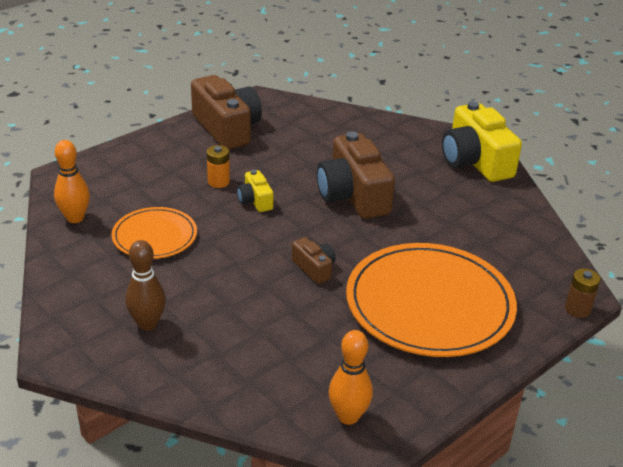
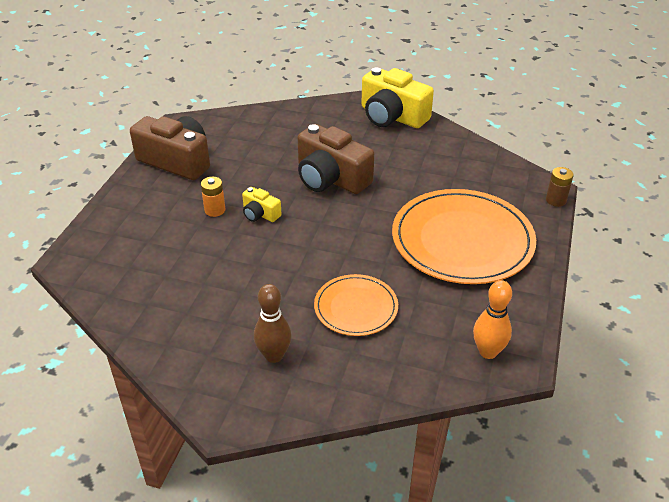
camera: 30 degrees left, 5 degrees up
(75, 218) = (120, 294): orange bowling pin -> none
(154, 236) = (206, 279): orange plate -> orange plate (356, 307)
(314, 268) = (358, 250): brown camera -> none

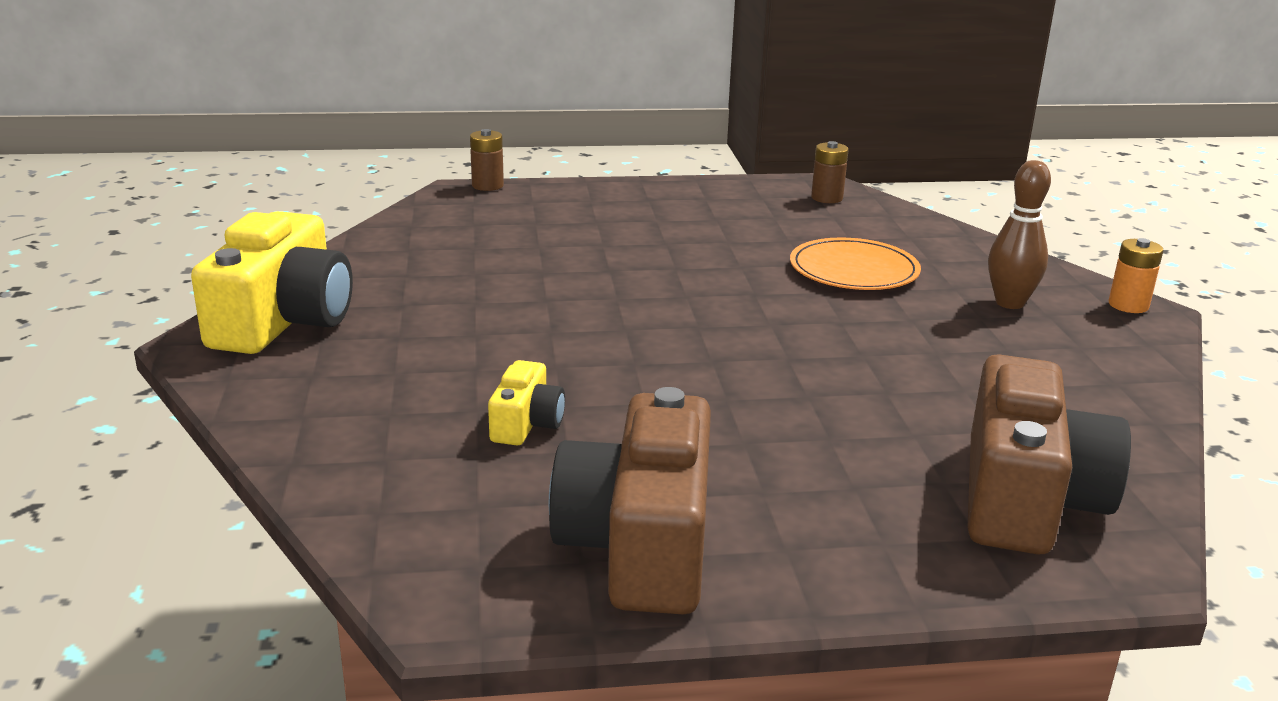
camera: 115 degrees left, 15 degrees down
(215, 210) = (770, 434): orange battery -> orange battery (1128, 305)
(260, 214) = (732, 384): yellow camera -> yellow camera (526, 423)
(331, 178) = (558, 341): brown camera -> brown camera (1026, 498)
(462, 240) = (636, 227): orange plate -> none
(488, 352) = (827, 198): orange bowling pin -> brown battery

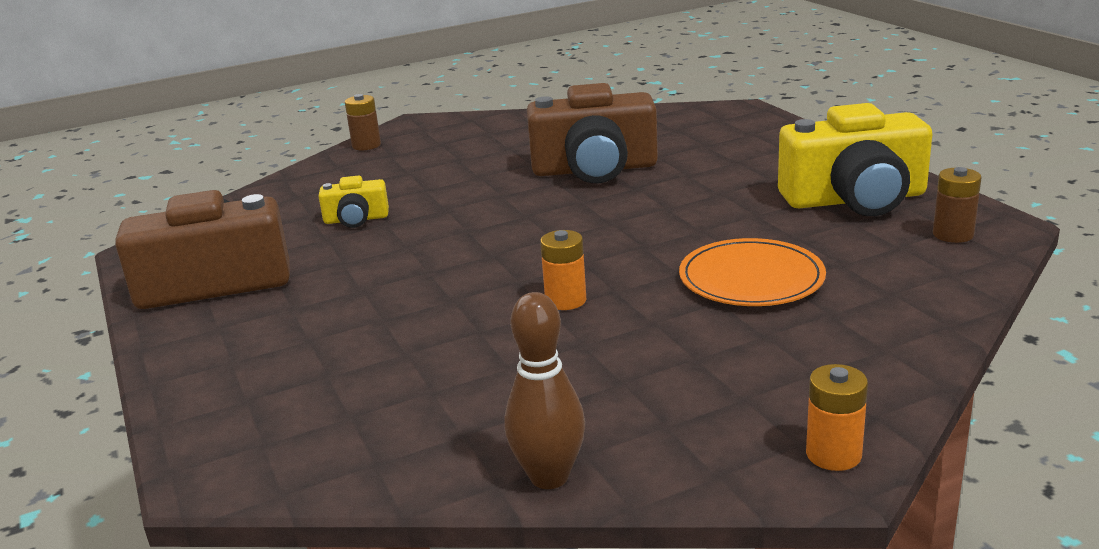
camera: 75 degrees right, 0 degrees up
(283, 320) = (459, 129): yellow camera -> yellow camera (855, 199)
(487, 186) = (765, 113): brown battery -> brown battery (366, 145)
(847, 344) = (565, 300): none -> orange battery
(1009, 303) = (752, 371): brown bowling pin -> brown bowling pin (549, 477)
(1026, 498) = (312, 416): brown camera -> brown camera (594, 169)

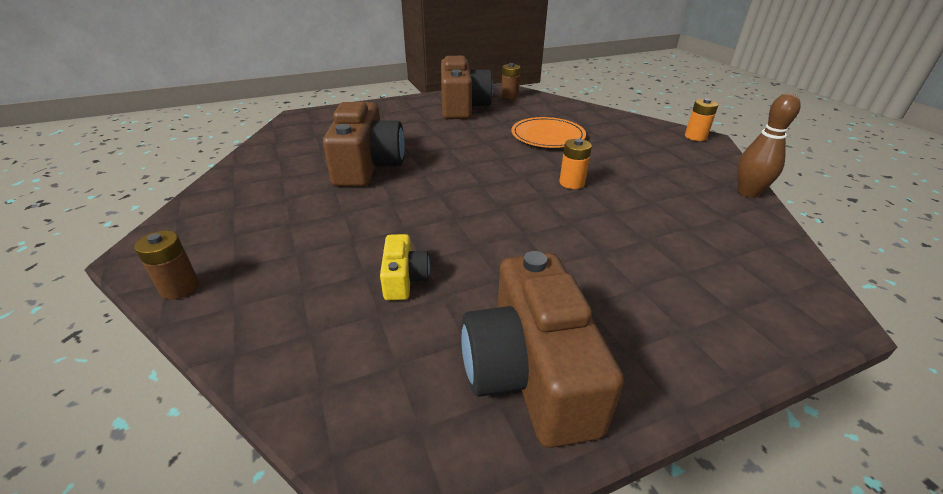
camera: 90 degrees left, 10 degrees up
(855, 199) = (462, 106): yellow camera -> brown camera

